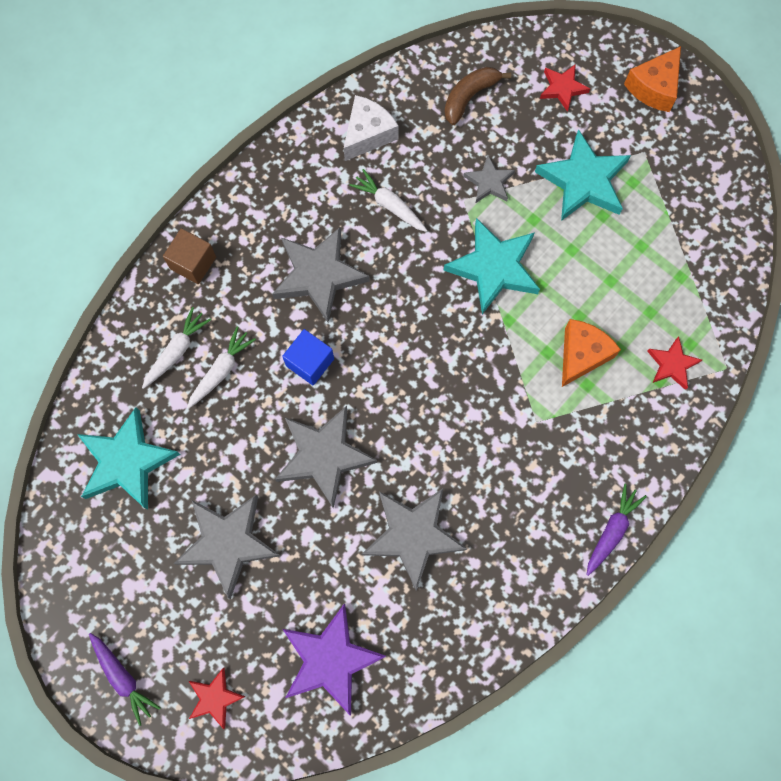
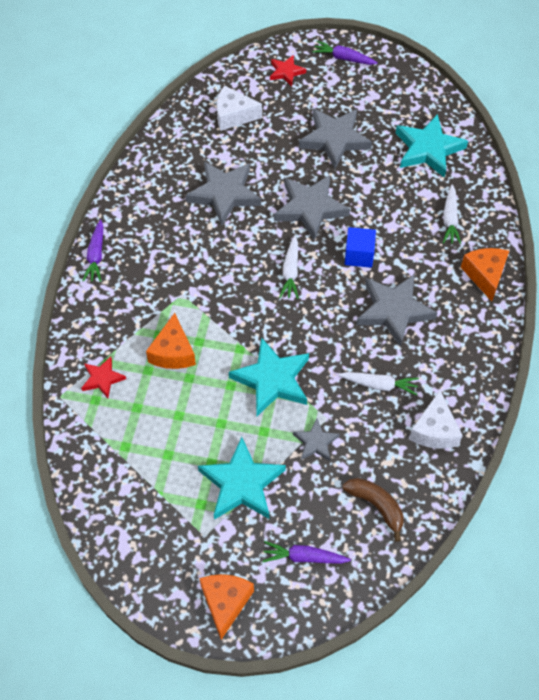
camera: 150 degrees right, 15 degrees down
(193, 263) = (485, 275): brown cube -> orange cheese
(221, 371) = (412, 222): white carrot -> white carrot (290, 272)
(330, 659) = (233, 115): purple star -> white cheese
(469, 97) = (376, 506): brown banana -> brown banana turned 60 degrees counterclockwise
(562, 88) = (304, 557): red star -> purple carrot

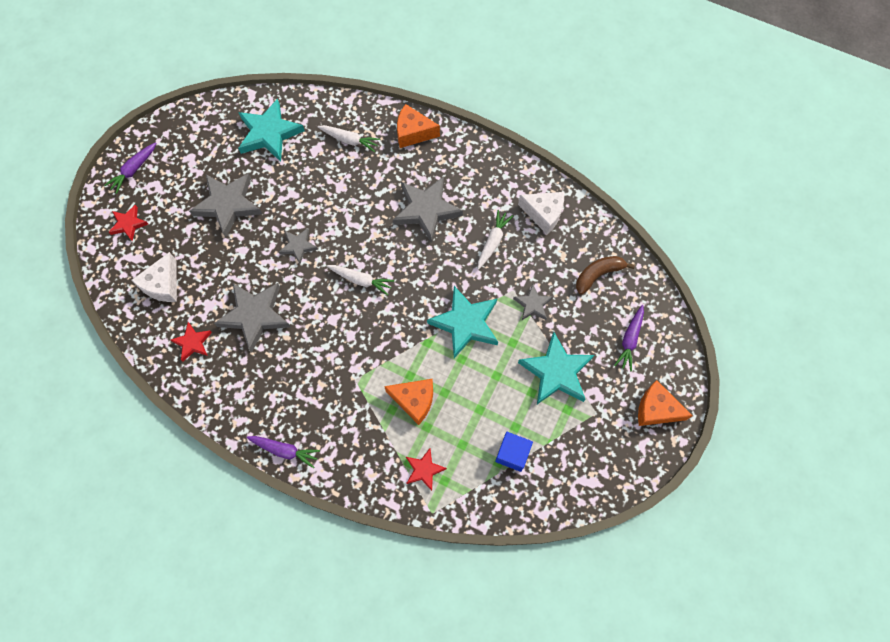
camera: 75 degrees left, 10 degrees up
(183, 155) = (192, 343): none -> red star
(310, 208) = (298, 246): grey star -> grey star, size x0.54
(359, 255) = (362, 221): blue cube -> blue cube (512, 454)

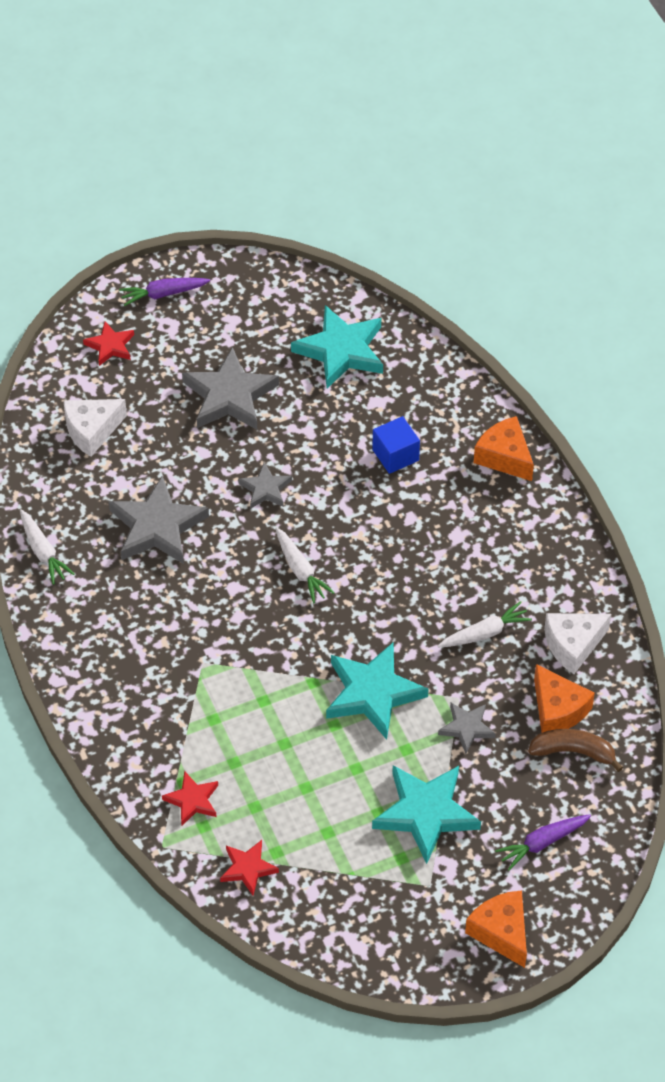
camera: 40 degrees right, 15 degrees down
(192, 343) = (71, 508): red star -> red star (248, 868)
(285, 450) = (70, 677): purple carrot -> none
(349, 140) = (424, 417): white carrot -> white carrot (43, 551)
(414, 400) = (245, 728): orange cheese -> orange cheese (557, 710)
(426, 210) = (441, 548): grey star -> none
(512, 454) = (299, 855): blue cube -> blue cube (395, 455)
(543, 214) = (573, 645): white cheese -> white cheese turned 90 degrees clockwise

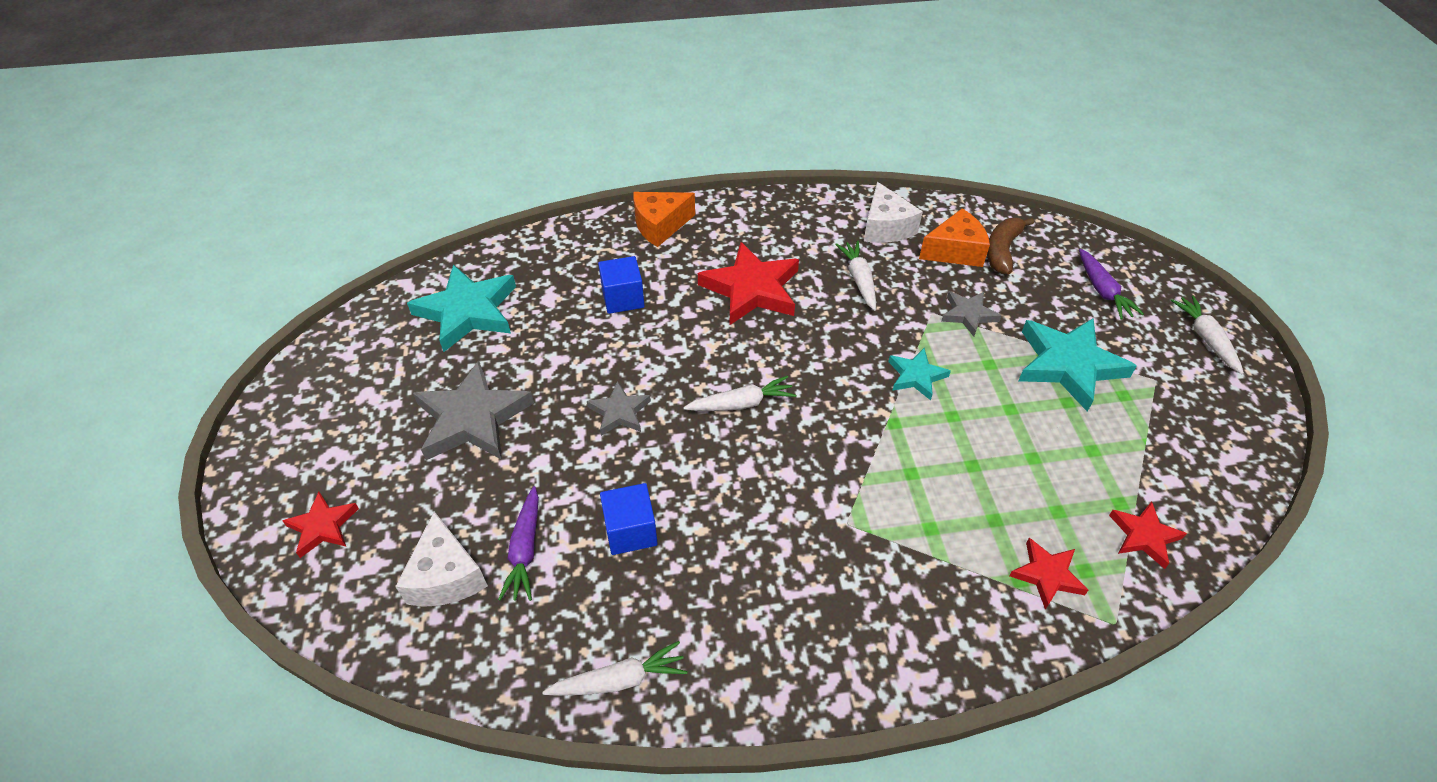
camera: 75 degrees left, 5 degrees down
(157, 527) = (630, 531): grey star -> blue cube
(163, 294) = (281, 453): purple carrot -> purple carrot (525, 550)
(372, 693) = (916, 376): turquoise star -> turquoise star, size x0.54
(441, 549) = (751, 289): none -> red star
(501, 932) = (1205, 339): orange cheese -> white carrot

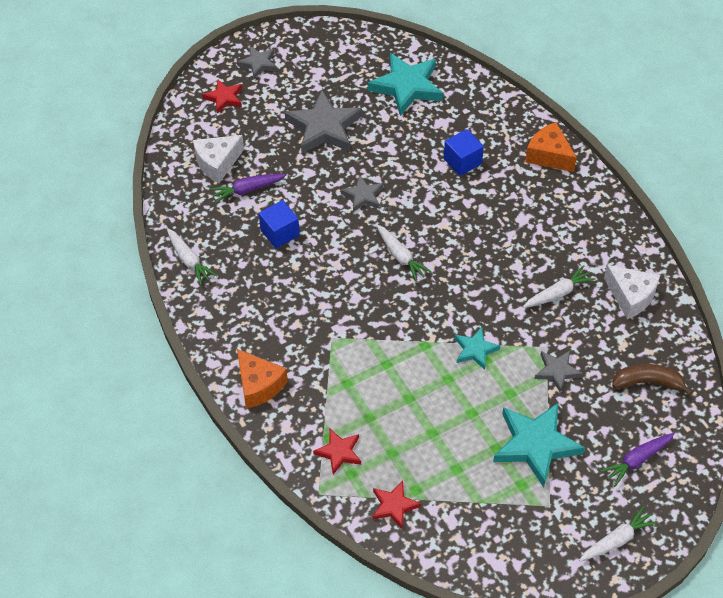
camera: 70 degrees right, 5 degrees up
(293, 460) = (258, 63): none -> grey star
(751, 289) = (511, 230): red star -> none
(885, 227) = (631, 296): white cheese -> white cheese turned 105 degrees counterclockwise
(955, 251) = (628, 349): orange cheese -> orange cheese (258, 385)

